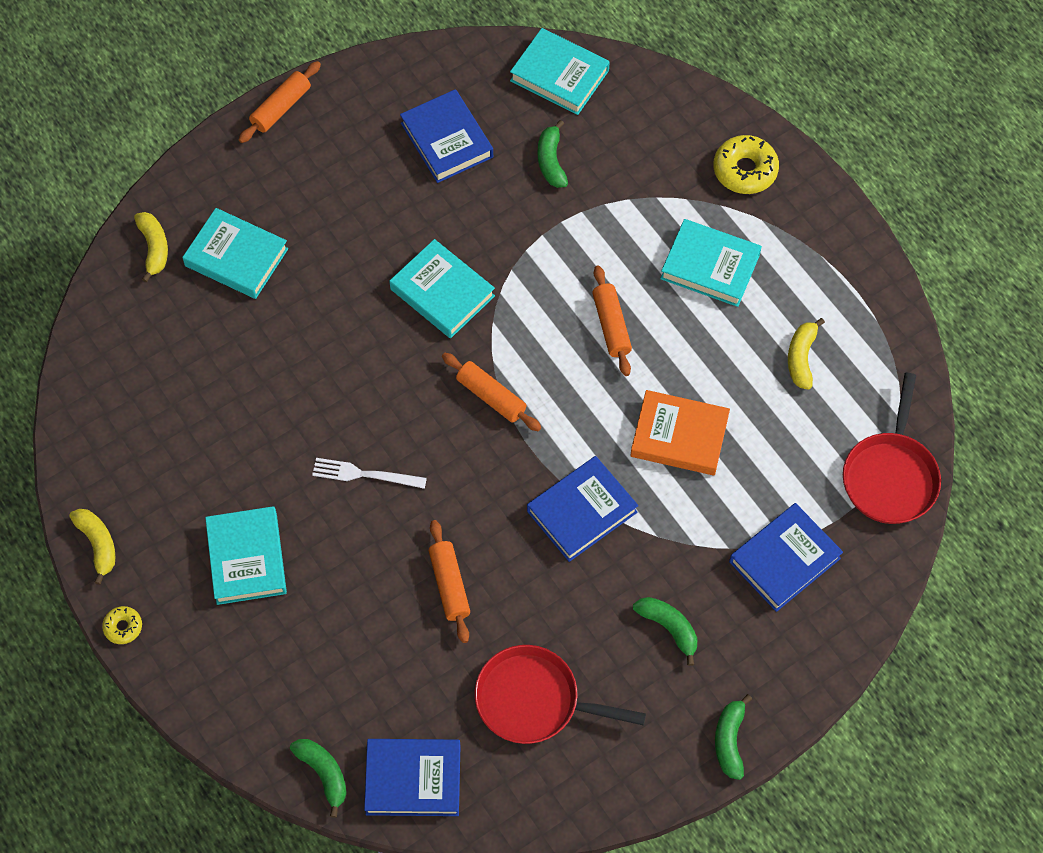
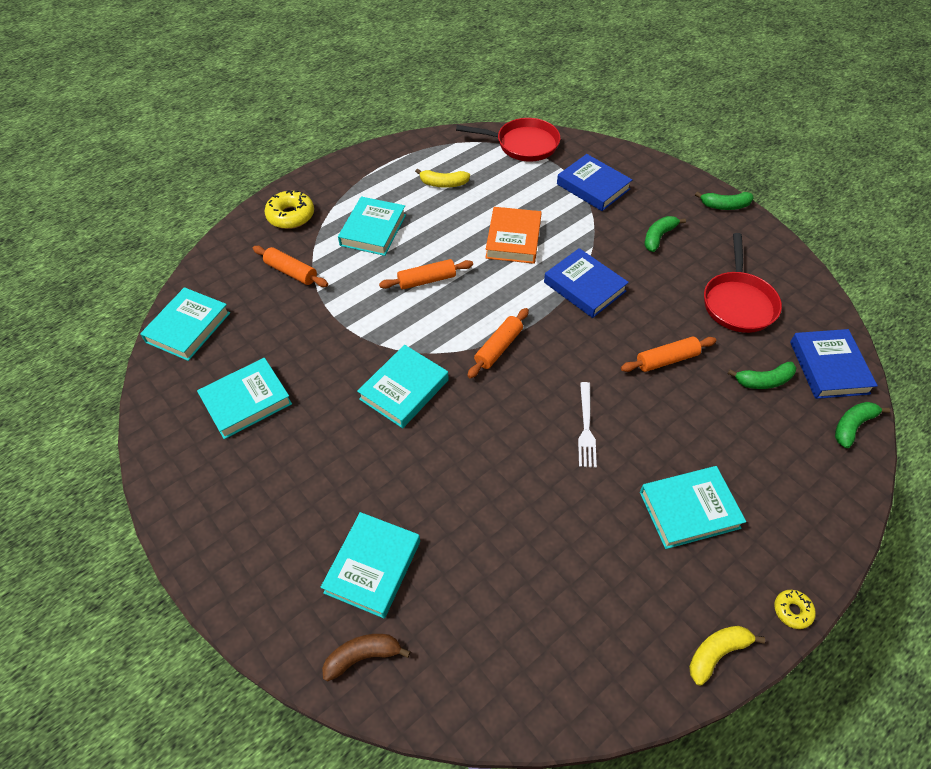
camera: 95 degrees left, 10 degrees down
(154, 248) = (363, 656): yellow banana -> brown banana
(281, 108) = (192, 549): orange rolling pin -> orange rolling pin (291, 272)
(447, 140) = (246, 401): blue book -> turquoise book
(551, 161) = (274, 326): green banana -> green banana (763, 381)

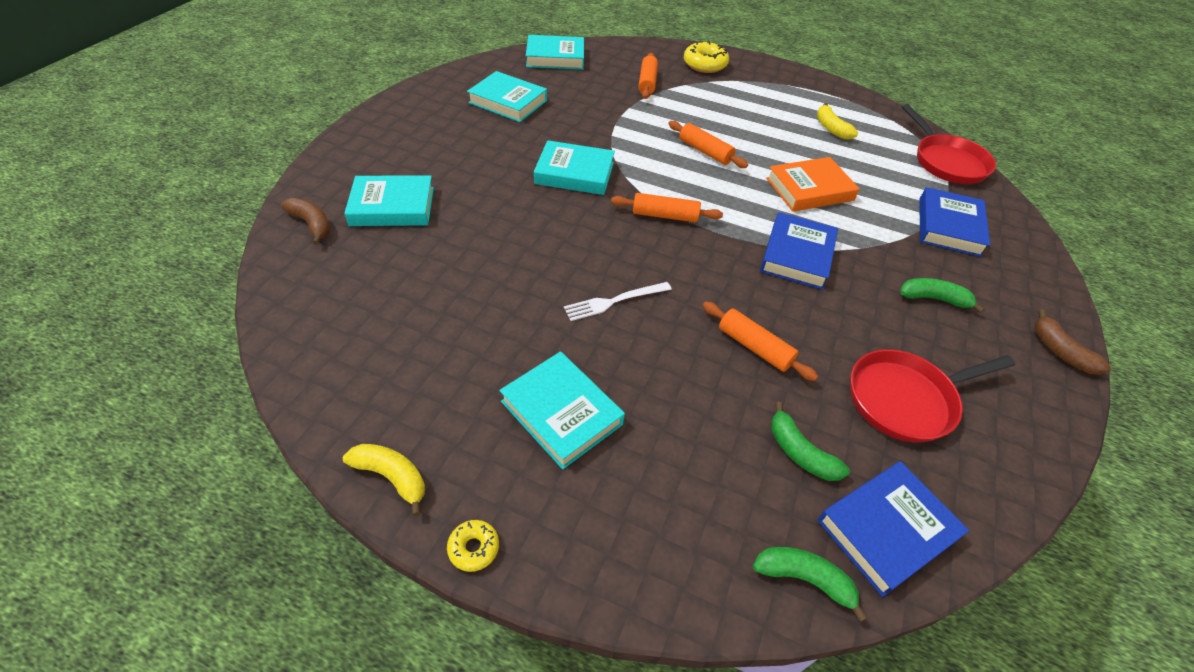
camera: 60 degrees right, 5 degrees down
(373, 230) = (732, 107): turquoise book -> none
(724, 206) = (1060, 351): green banana -> brown banana

